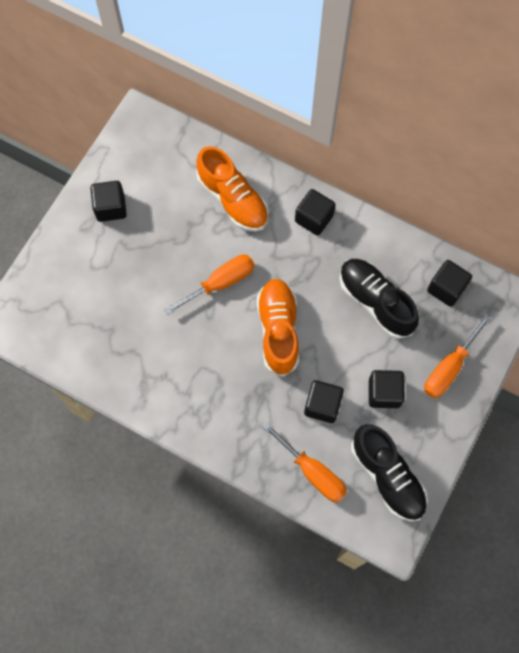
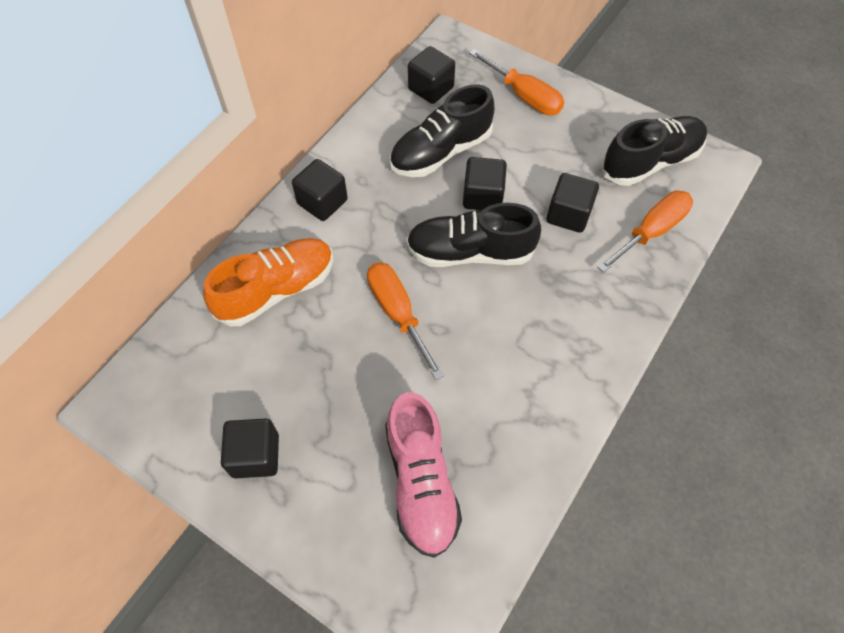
camera: 85 degrees left, 10 degrees down
(97, 309) = (421, 482): none -> pink shoe
(278, 330) = (470, 252): orange shoe -> black shoe
(384, 393) = (553, 155): black cube -> black cube (482, 196)

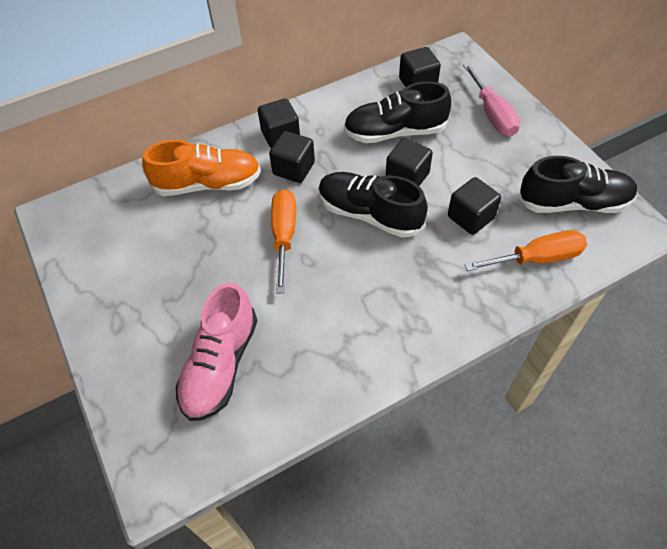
camera: 30 degrees right, 5 degrees down
(255, 455) = (119, 290): black cube -> black cube (293, 168)
(524, 96) = (492, 114): orange screwdriver -> pink screwdriver

